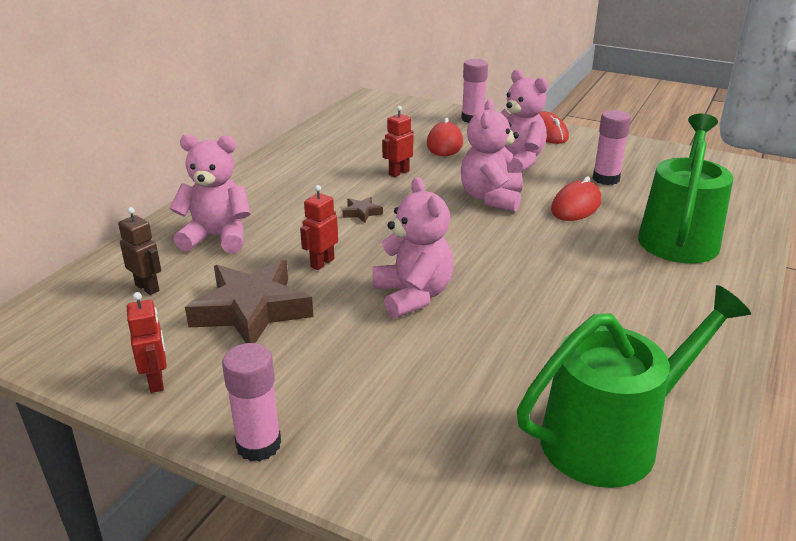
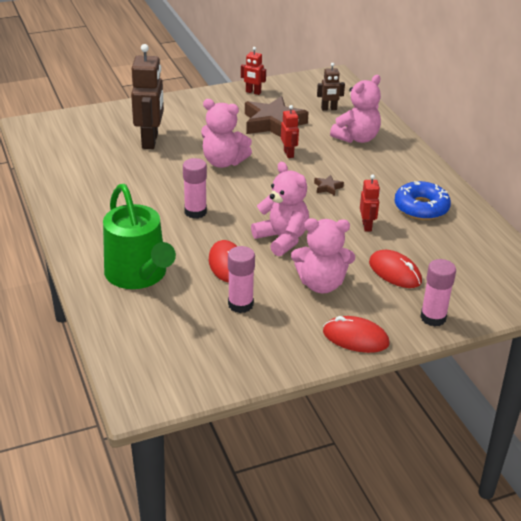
camera: 130 degrees right, 5 degrees up
(258, 445) = (188, 97): pink glue stick -> pink glue stick (195, 212)
(325, 162) = (421, 207): none -> blue donut
(458, 388) = (150, 141): none -> brown robot
(611, 438) = (76, 154): green watering can -> none

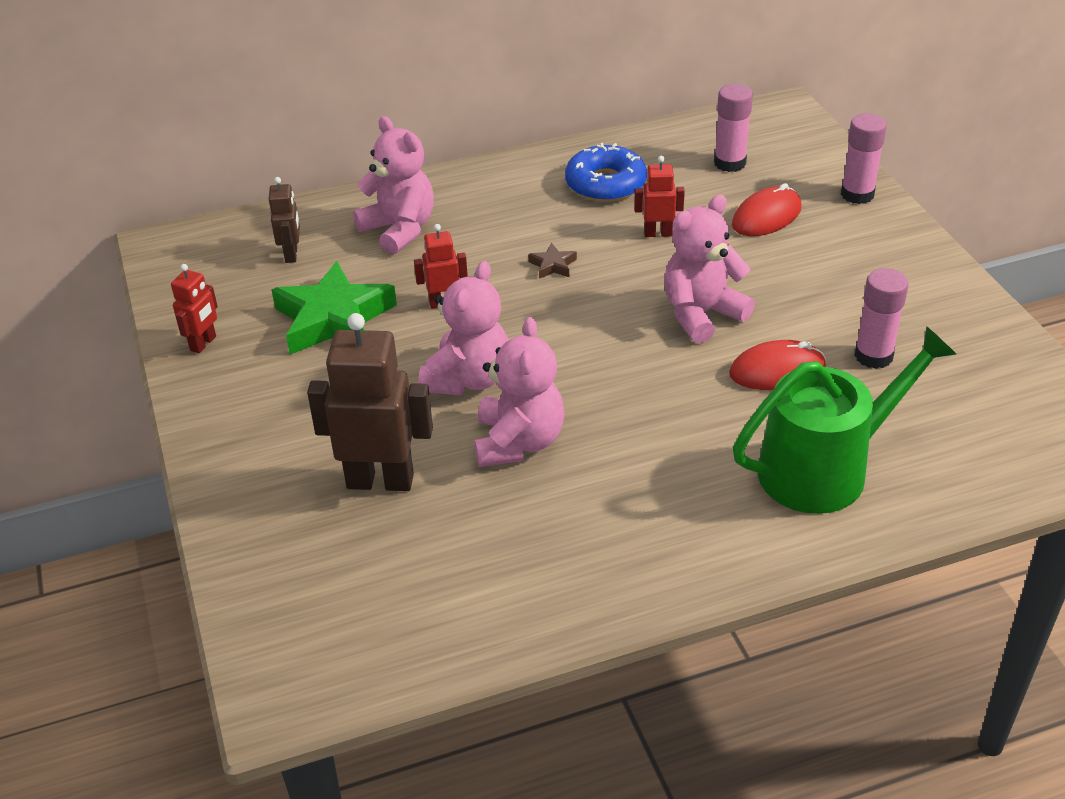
camera: 85 degrees left, 5 degrees up
(195, 212) = (633, 409): pink glue stick -> pink glue stick (730, 163)
(273, 123) = (333, 319): brown star -> green star
(321, 284) = (807, 280): pink teddy bear -> pink teddy bear (518, 442)
(355, 338) = (916, 256): red mouse -> none

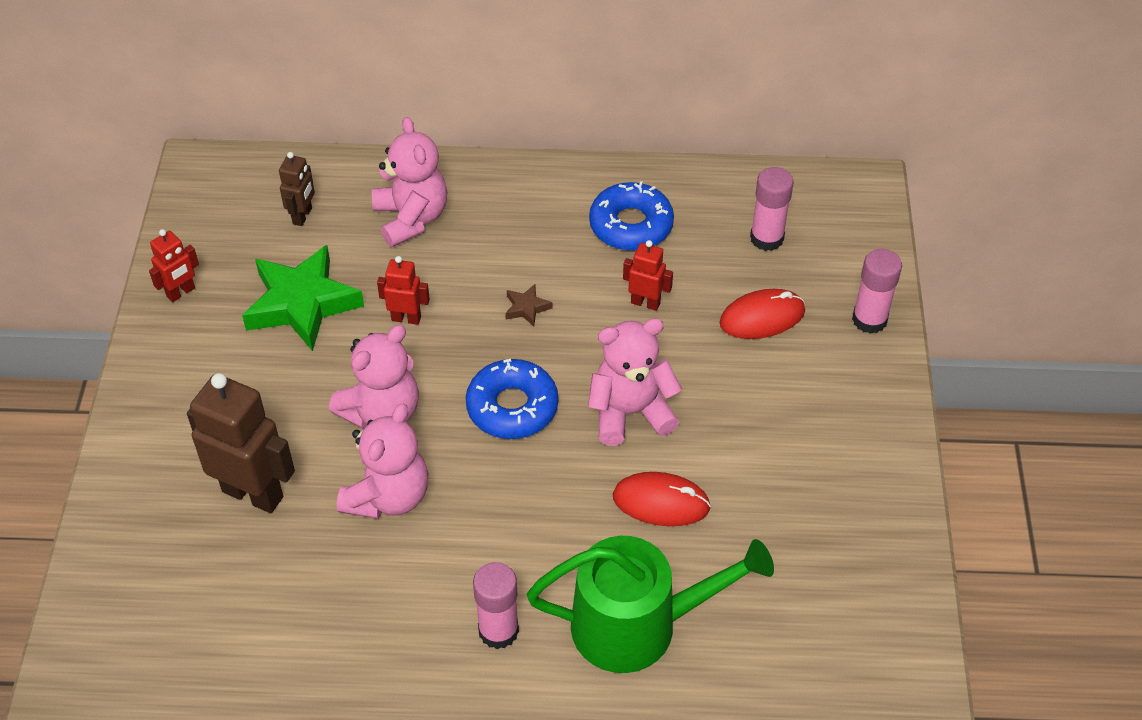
camera: 20 degrees right, 10 degrees up
(590, 340) = (512, 407): none -> blue donut
(873, 356) = (761, 518): pink glue stick -> pink glue stick (498, 630)

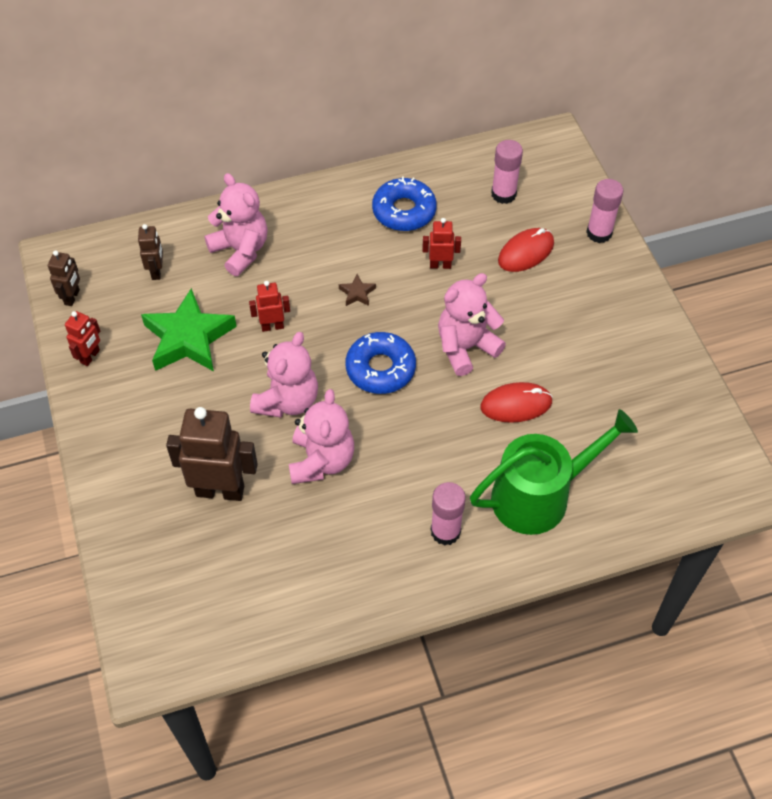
camera: 20 degrees left, 5 degrees up
(193, 219) = (72, 297): none -> brown robot

